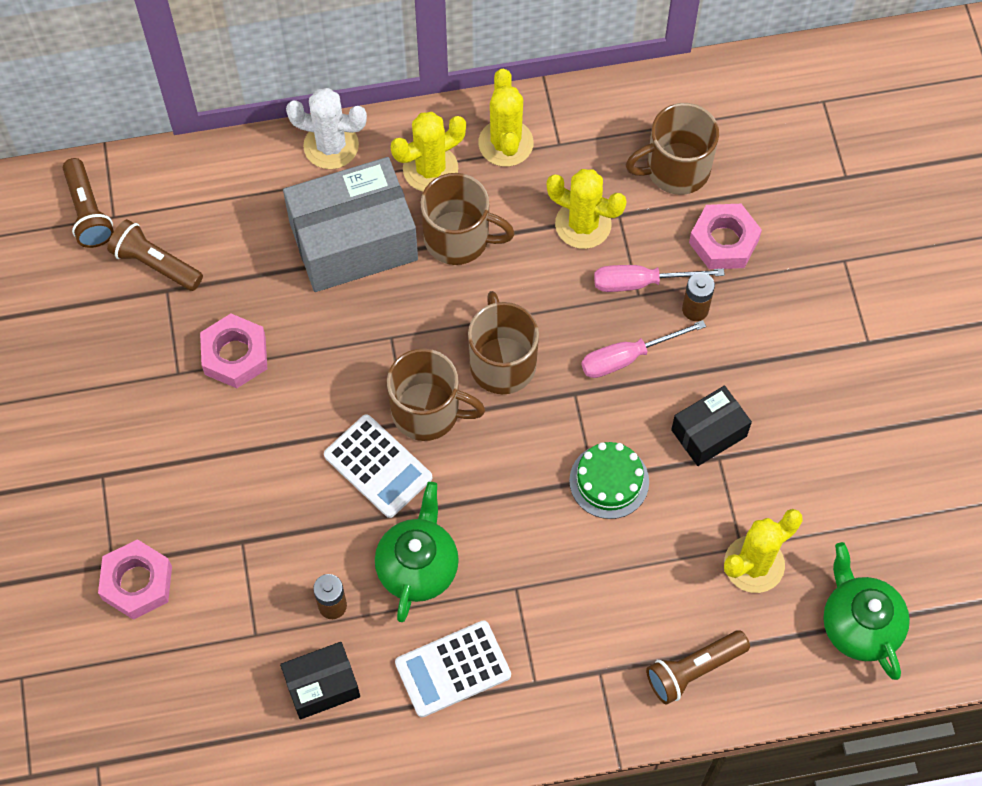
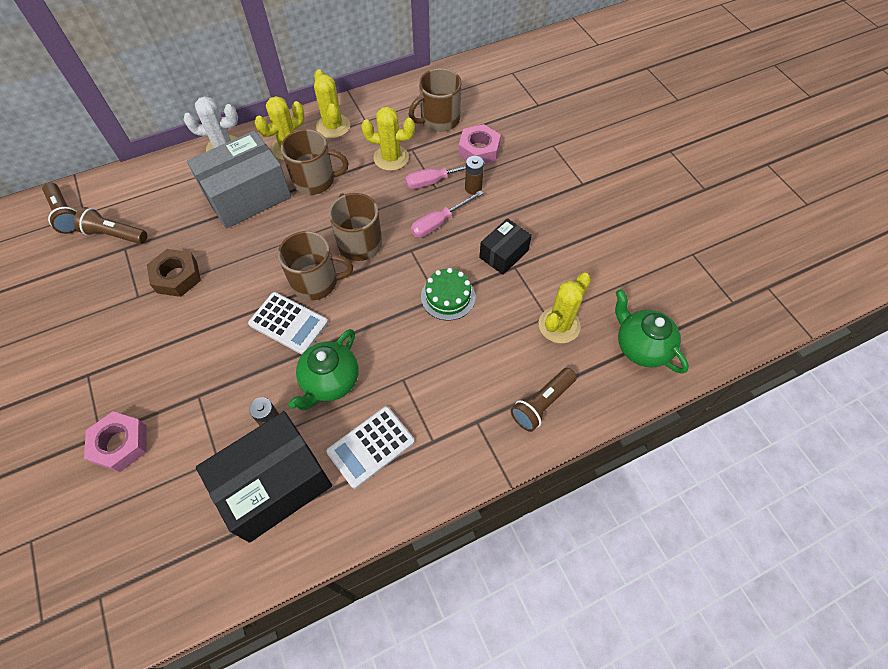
camera: 15 degrees left, 5 degrees down
(235, 355) = (177, 277): pink nut -> brown nut
(322, 686) = (274, 484): black box -> black box, size x1.88
(418, 566) = (330, 382): green teapot -> green teapot turned 150 degrees counterclockwise

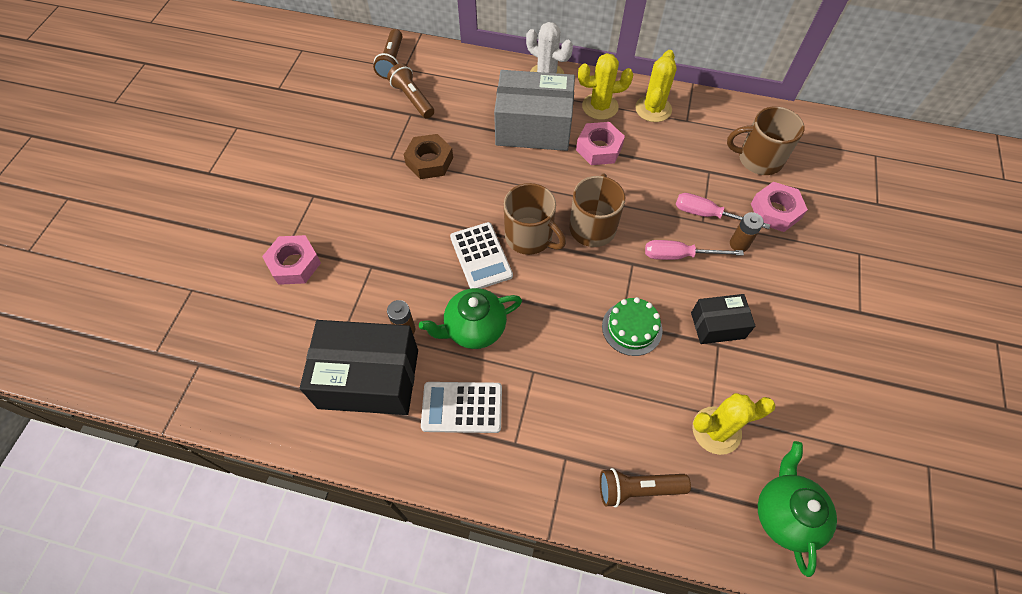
camera: 40 degrees right, 0 degrees up
(315, 180) = (599, 148): brown mug -> pink nut
(391, 158) = (683, 168): yellow cactus -> none

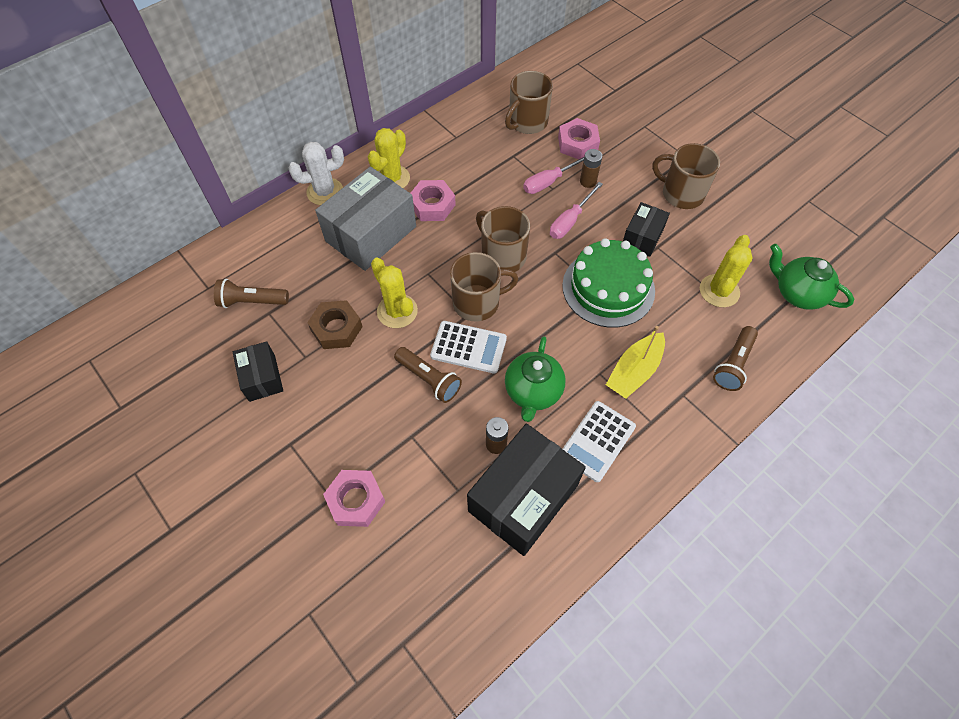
camera: 55 degrees left, 0 degrees up
(355, 145) = (262, 378): none -> black box
(392, 62) = (189, 292): brown flashlight -> brown flashlight (429, 379)
(558, 400) = (634, 371): none -> yellow boat
(632, 328) = (608, 288): green cake -> green cake, size x1.73
(653, 109) = (426, 148): yellow cactus -> yellow cactus (397, 311)
(806, 332) = (681, 194): none -> brown mug

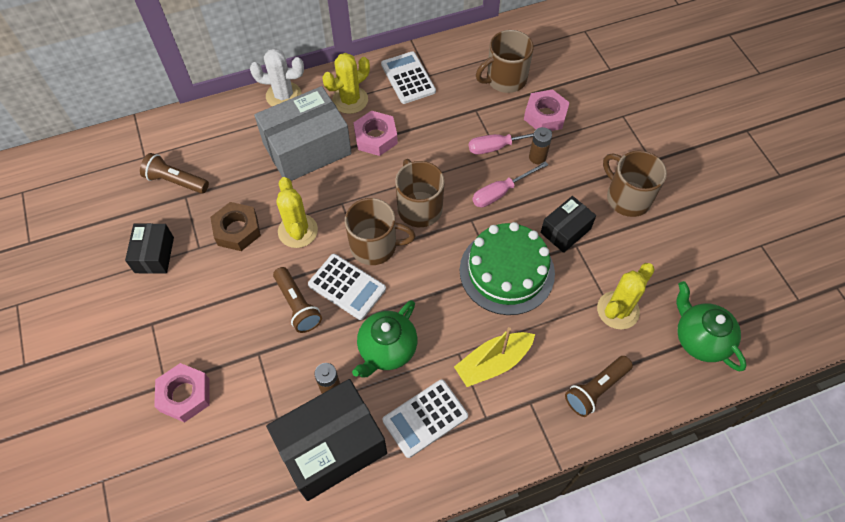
camera: 20 degrees right, 0 degrees up
(438, 144) = (408, 78): none -> white calculator

